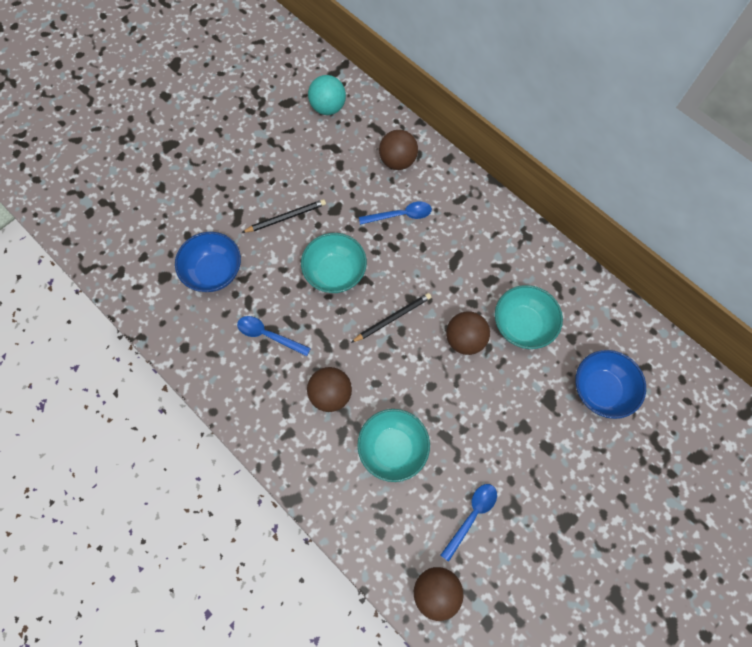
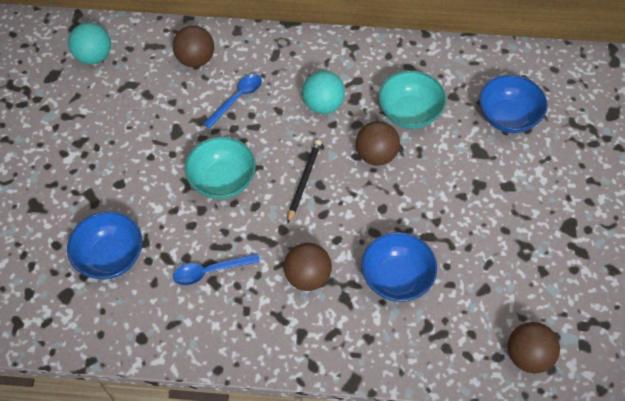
camera: 40 degrees left, 10 degrees down
(286, 217) = (137, 167): black pencil -> none
(393, 448) = (396, 278): turquoise bowl -> blue bowl
(460, 267) = (323, 105): none -> turquoise ball
(471, 516) = (501, 279): blue spoon -> none

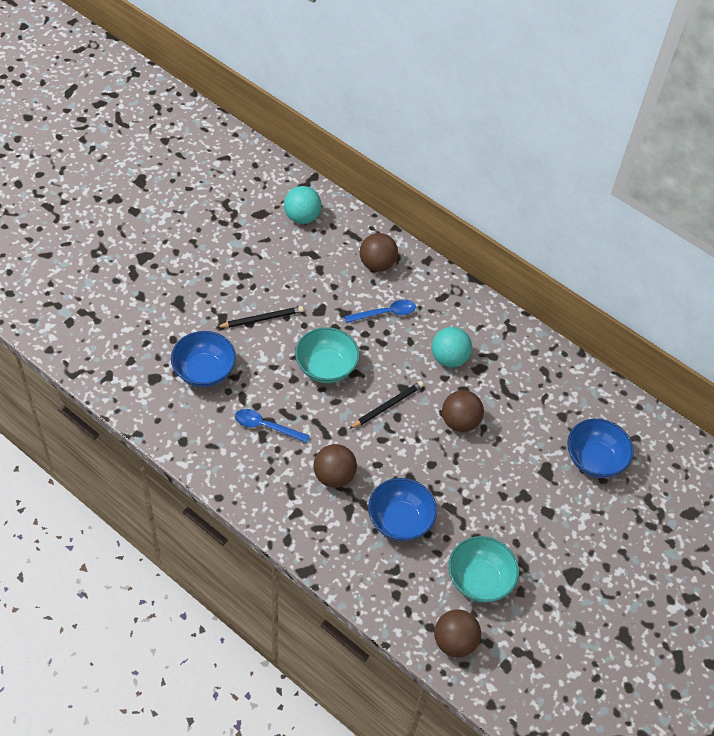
camera: 30 degrees right, 5 degrees down
(128, 172) = (262, 319): none -> black pencil
(409, 113) = (514, 406): turquoise bowl -> turquoise bowl (479, 580)

